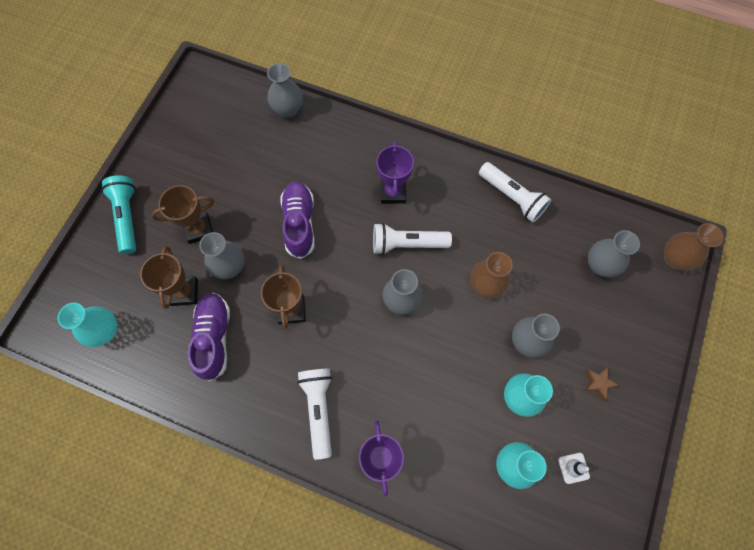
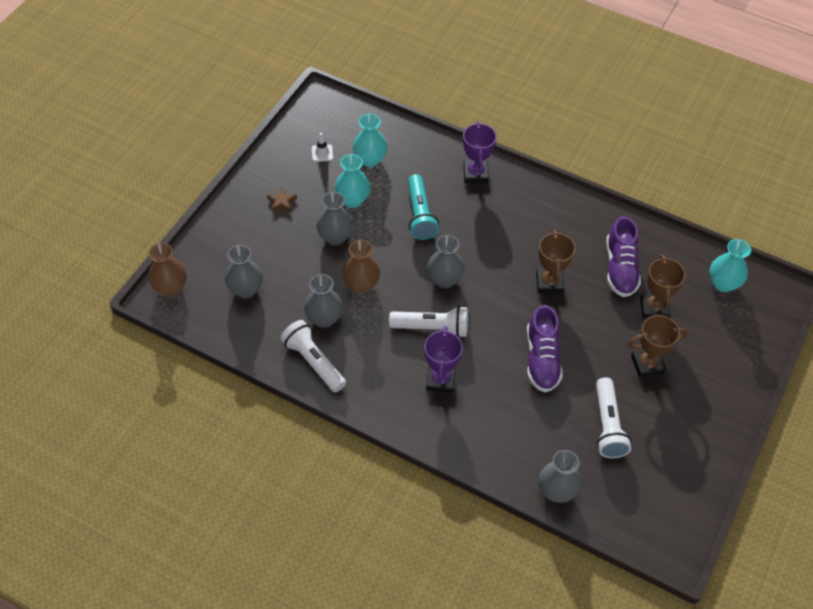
camera: 175 degrees left, 15 degrees down
(127, 217) = (725, 384): turquoise flashlight -> turquoise flashlight (420, 215)
(230, 267) = (611, 326): grey vase -> grey vase (324, 319)
(319, 409) = (525, 209): white flashlight -> white flashlight (607, 426)

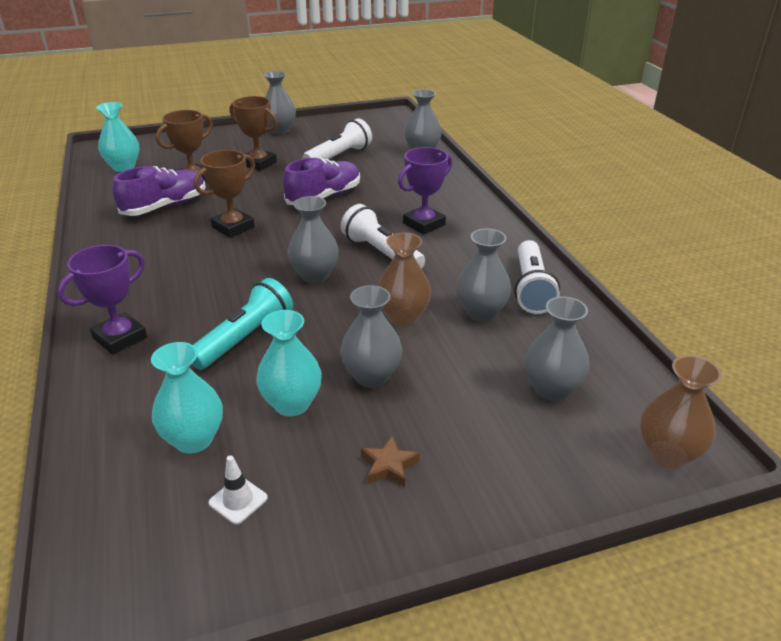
camera: 135 degrees left, 20 degrees down
(713, 430) = (280, 130): none -> grey vase

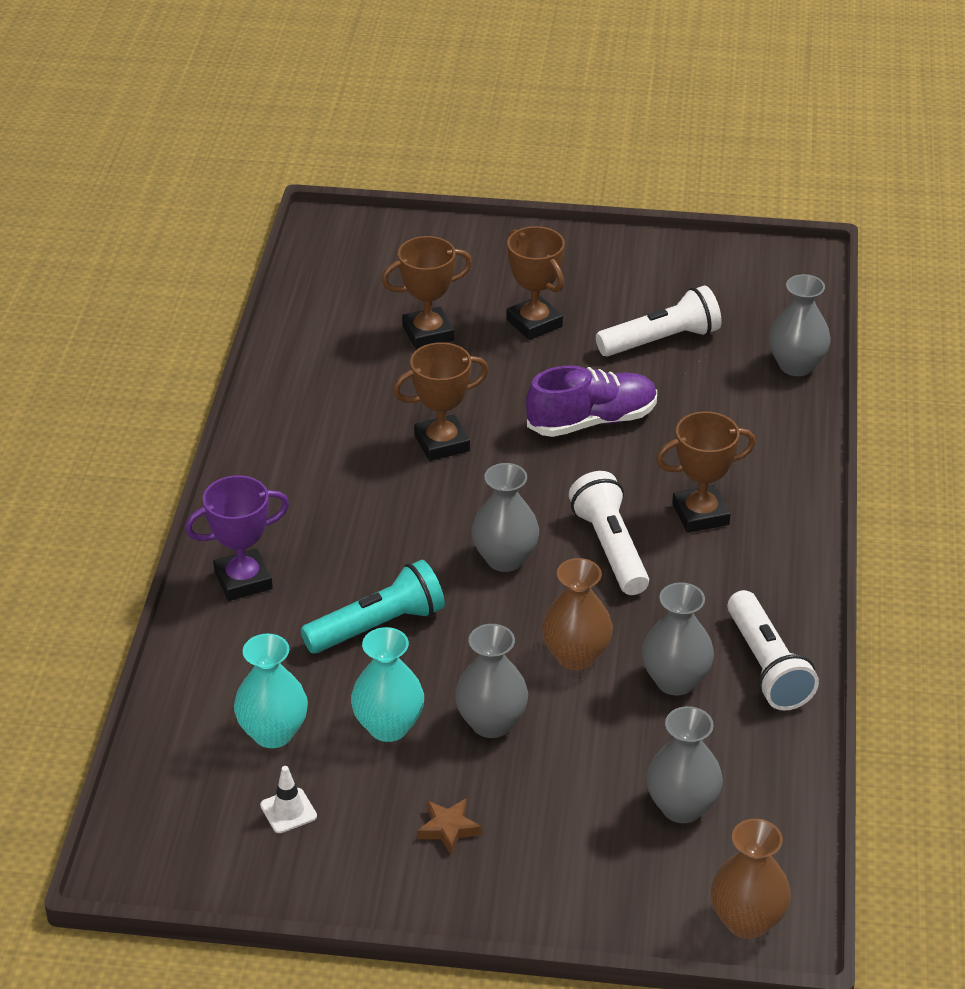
camera: 25 degrees right, 5 degrees up
(123, 167) = (343, 278): turquoise vase -> none
(165, 206) = (369, 377): purple shoe -> none
(280, 130) = (603, 254): grey vase -> none
(424, 224) = (700, 514): purple trophy -> brown trophy
(531, 288) = (766, 666): white flashlight -> white flashlight turned 45 degrees counterclockwise

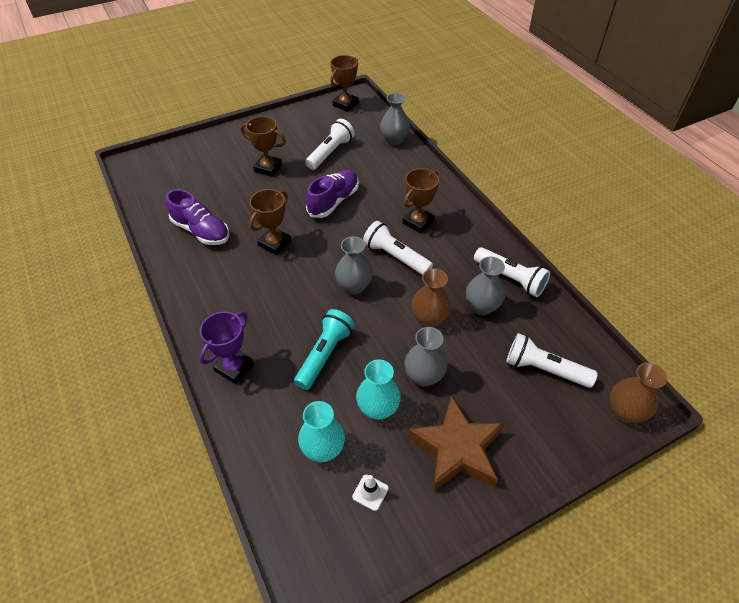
camera: 35 degrees left, 10 degrees up
(349, 376) = (201, 231): none -> purple shoe
(428, 333) = (222, 193): brown trophy -> brown trophy (345, 104)
(448, 829) = (457, 449): brown star -> brown star, size x2.50
(682, 807) = (544, 369): grey vase -> white flashlight

